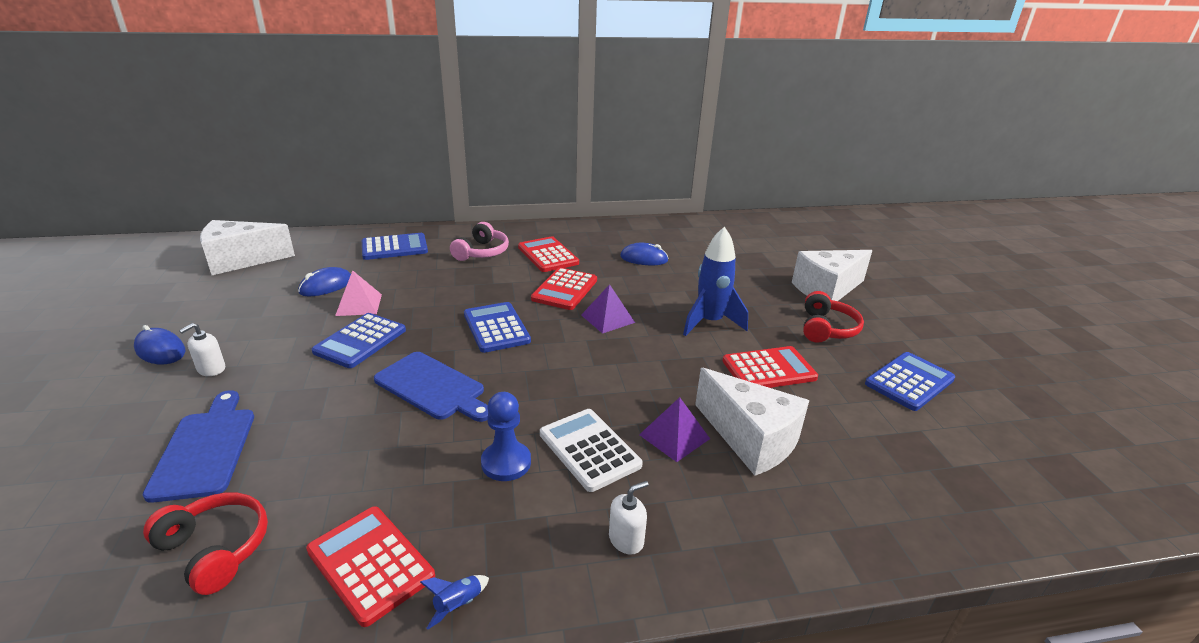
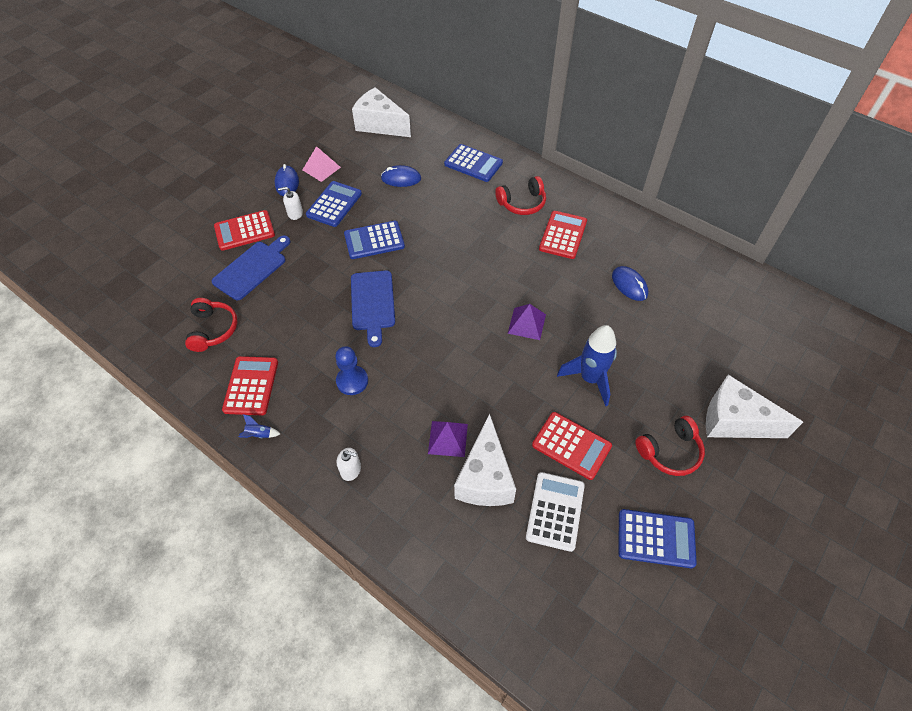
camera: 50 degrees right, 25 degrees up
(359, 305) = (401, 208): pink pyramid -> pink pyramid (321, 168)
(482, 252) = (522, 203): pink headphones -> red headphones
(496, 328) = (452, 282): blue calculator -> blue calculator (334, 204)
(565, 289) = (532, 277): red calculator -> red calculator (244, 231)
(589, 449) = (397, 408): white calculator -> white calculator (555, 511)

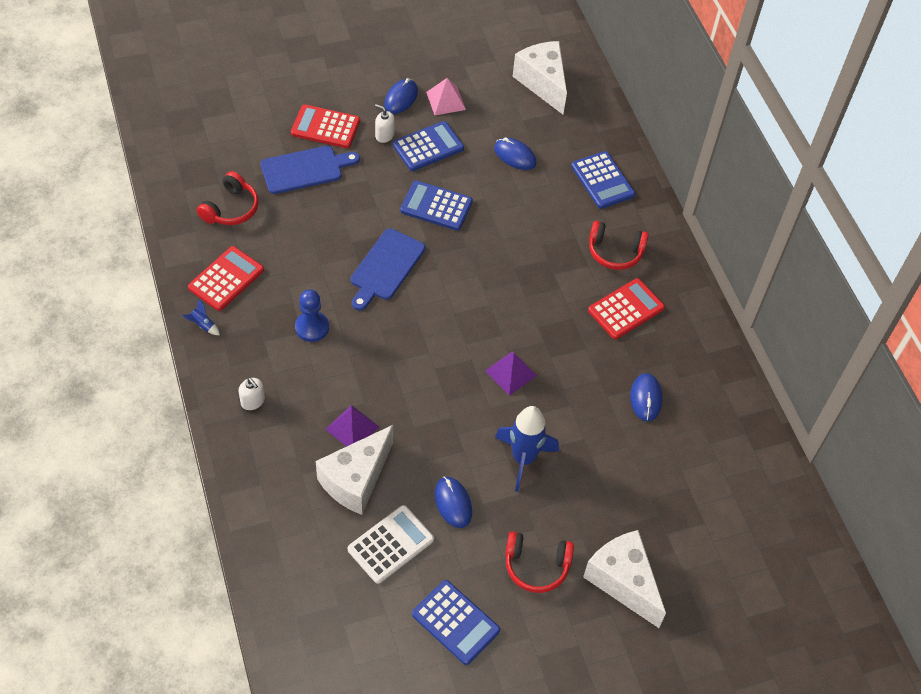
camera: 30 degrees right, 0 degrees up
(571, 445) = (453, 503): red calculator -> blue mouse

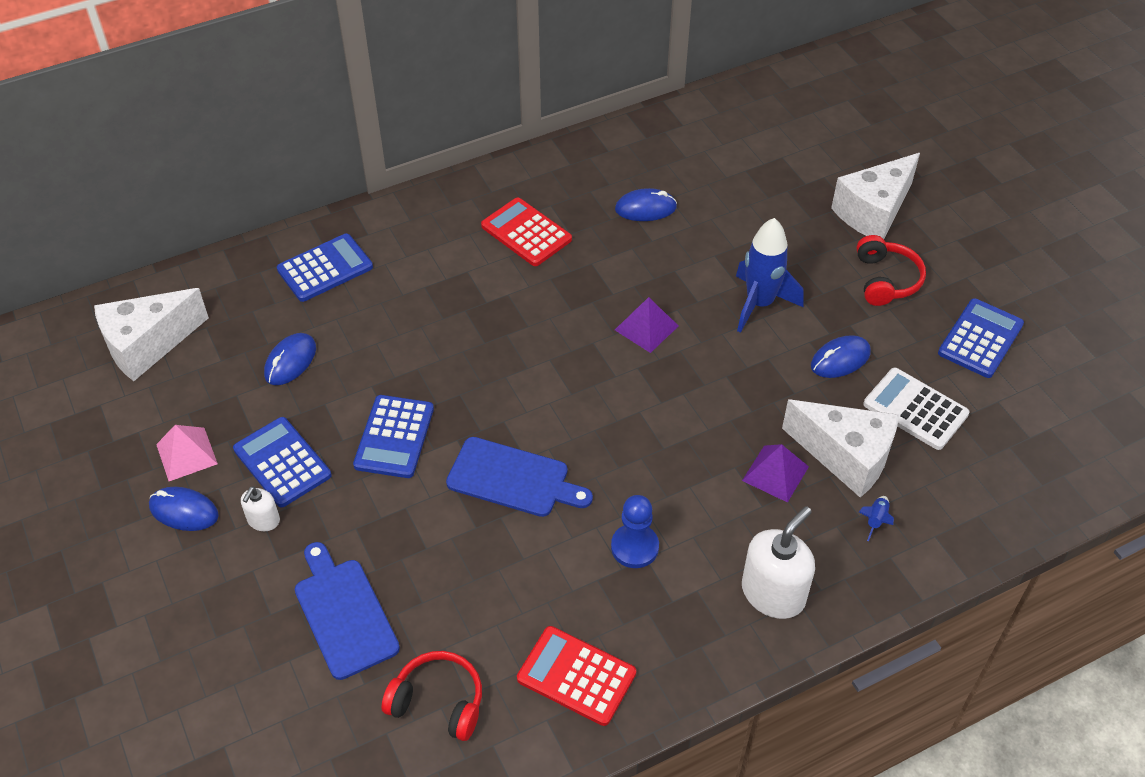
camera: 95 degrees left, 5 degrees down
(202, 325) = (666, 688): blue rocket -> blue rocket (875, 520)
(253, 401) = (773, 593): white soap dispenser -> white soap dispenser, size x1.92
(325, 127) = (252, 602): red calculator -> none
(615, 252) = (441, 248): red headphones -> none

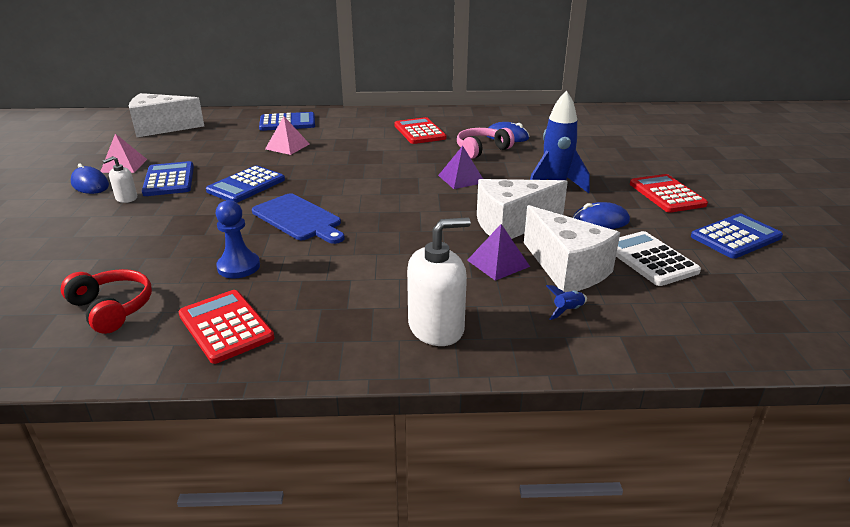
camera: 25 degrees right, 20 degrees down
(290, 361) = (226, 147): blue mouse -> none
(344, 613) = (114, 248): blue cutting board -> none
(374, 330) = (287, 146): none -> pink pyramid
(632, 252) = (482, 150): none -> pink headphones
(634, 547) = (348, 271): blue pawn -> blue pawn (238, 267)
(873, 212) = (677, 165): white cheese -> white cheese (511, 224)
(885, 280) = (666, 194): red headphones -> red calculator

